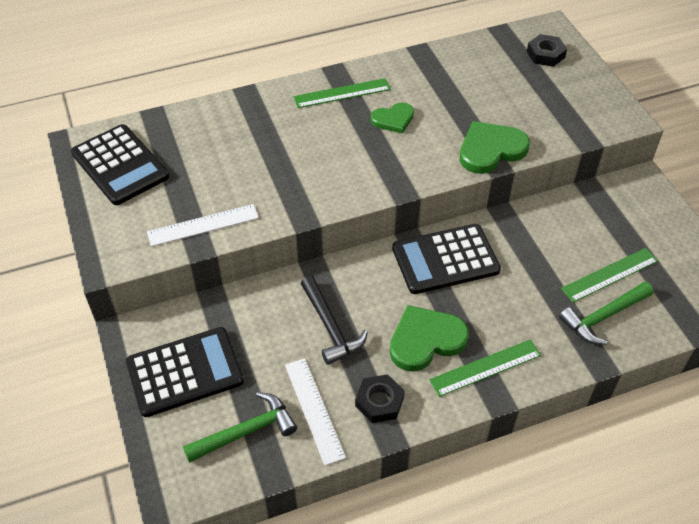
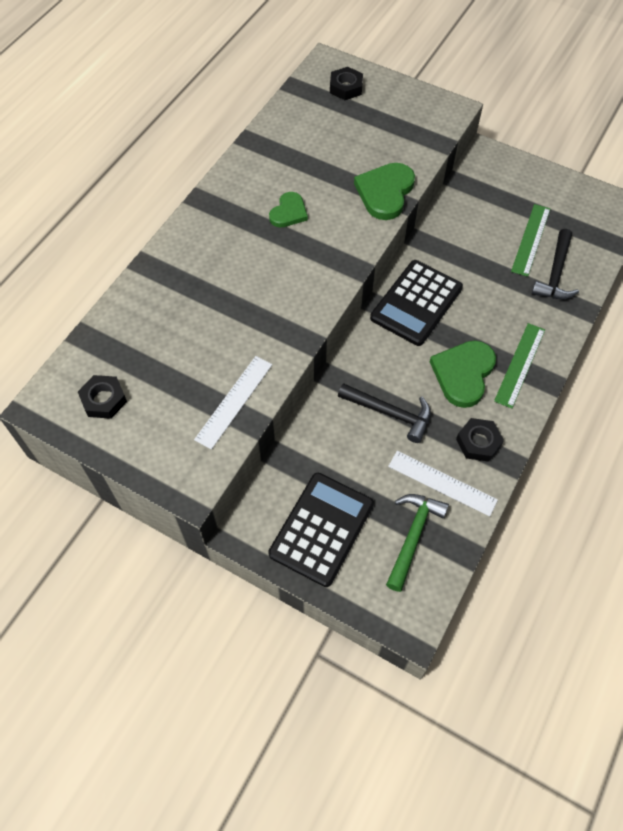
camera: 40 degrees left, 10 degrees up
(120, 165) = (104, 400): black calculator -> black nut
(342, 93) = (224, 214): green ruler -> none
(603, 317) = (555, 273): green hammer -> black hammer

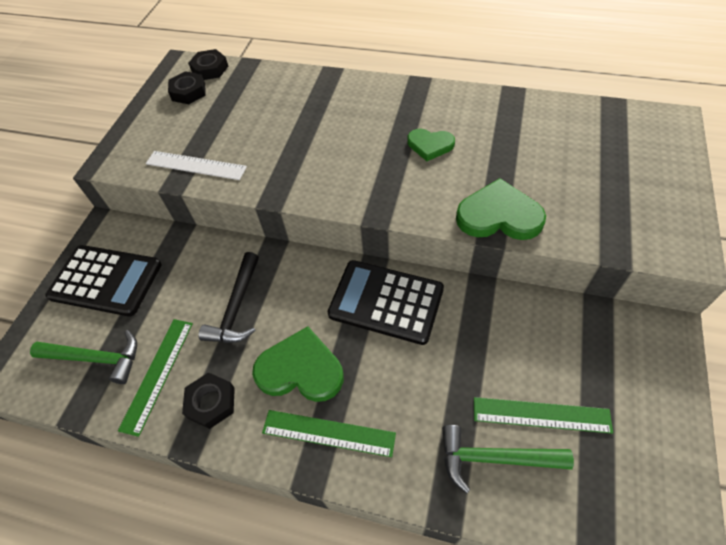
camera: 80 degrees right, 5 degrees down
(346, 87) = (644, 145): black nut -> black nut (210, 69)
(442, 483) = (157, 374): white ruler -> green ruler
(555, 273) = (494, 458): black hammer -> green hammer

